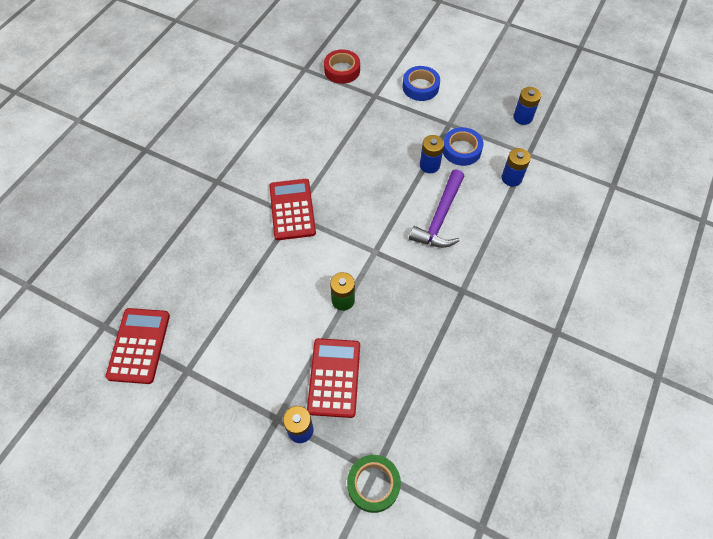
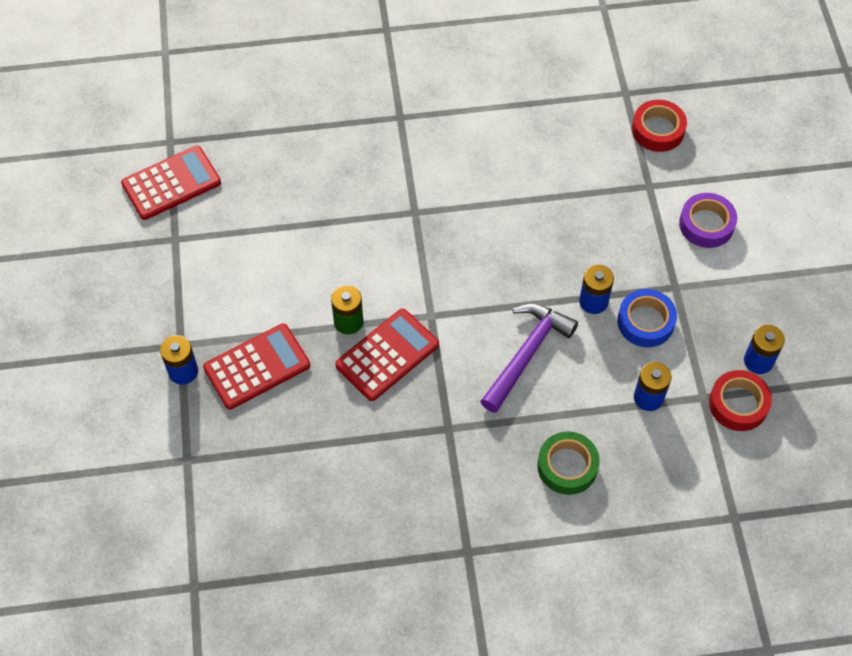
camera: 55 degrees right, 0 degrees up
(292, 209) = (421, 207): red calculator -> red calculator (387, 355)
(373, 484) = (173, 466): green tape -> green tape (567, 466)
(420, 87) = (706, 224): blue tape -> purple tape
(440, 218) = (527, 353): purple hammer -> purple hammer turned 135 degrees clockwise
(543, 142) = (738, 404): none -> red tape

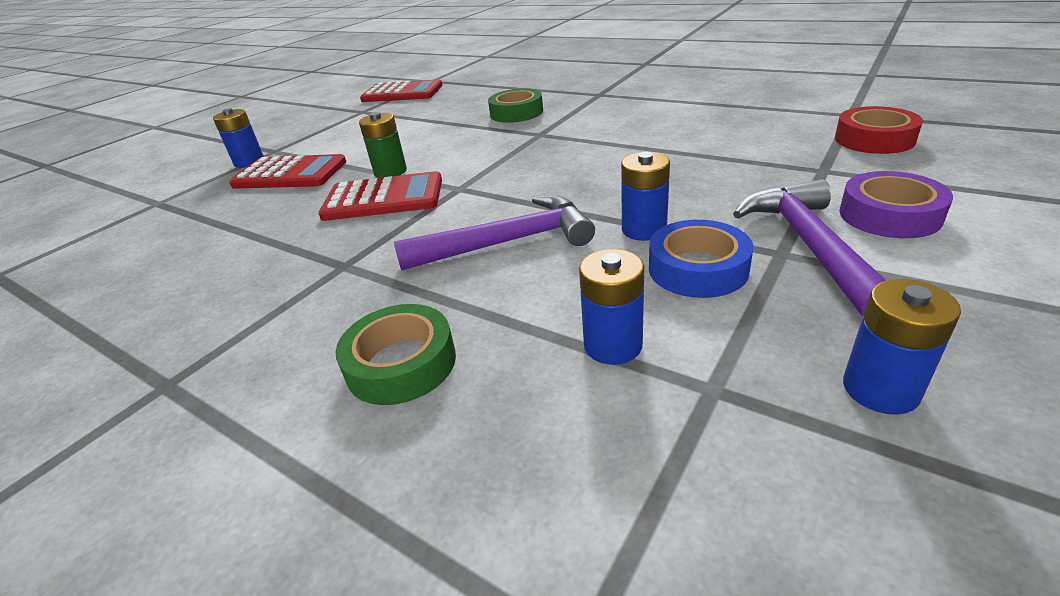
camera: 45 degrees right, 25 degrees down
(355, 182) = (516, 113): none -> green tape
(683, 273) = (808, 245): none -> purple hammer
(738, 404) = (779, 433): red tape -> none

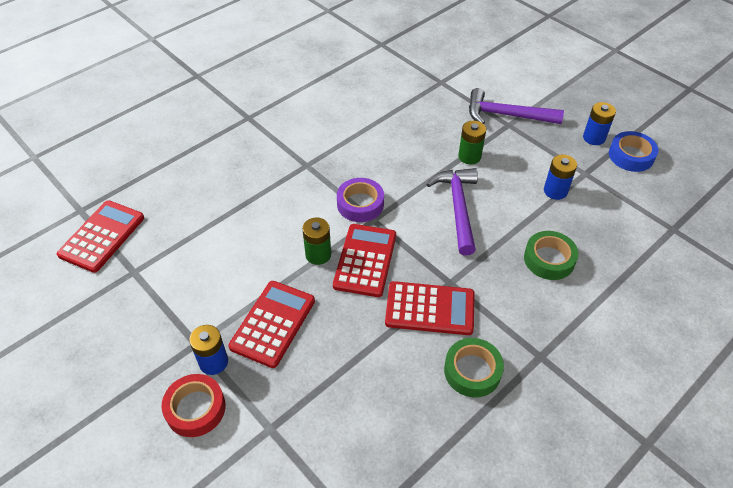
camera: 80 degrees left, 15 degrees up
(294, 258) = (430, 309): none -> red calculator
(516, 113) = (248, 168): green tape -> green tape (472, 371)
(644, 229) = (469, 156): blue battery -> green battery
(697, 269) = (511, 151): blue tape -> blue tape (631, 156)
(874, 139) = (418, 53): red tape -> red tape (195, 408)
(889, 215) = (493, 85): purple tape -> purple tape (360, 204)

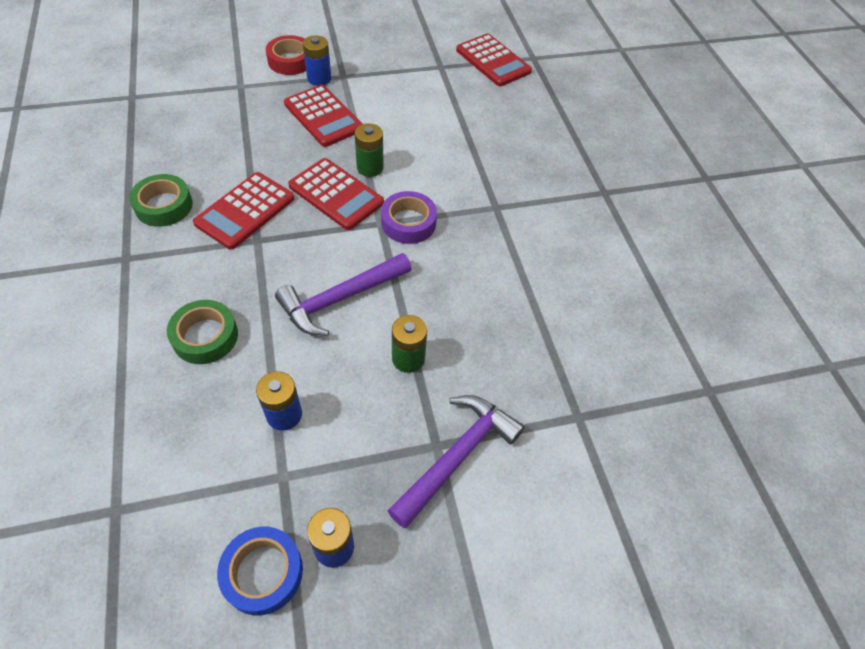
camera: 115 degrees right, 5 degrees up
(458, 207) = (340, 299): purple hammer -> purple hammer turned 120 degrees clockwise

